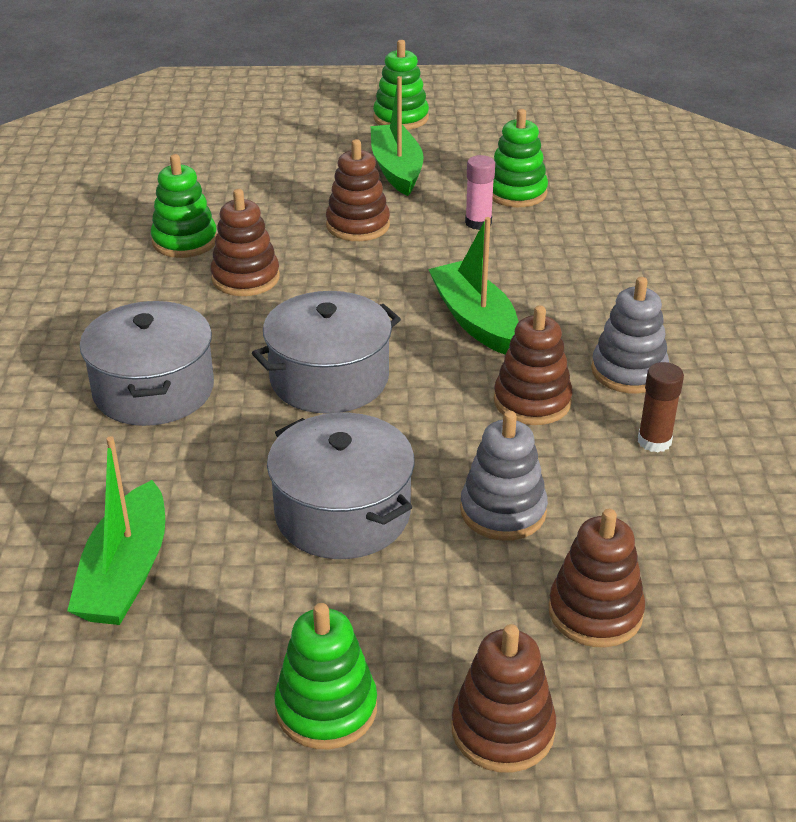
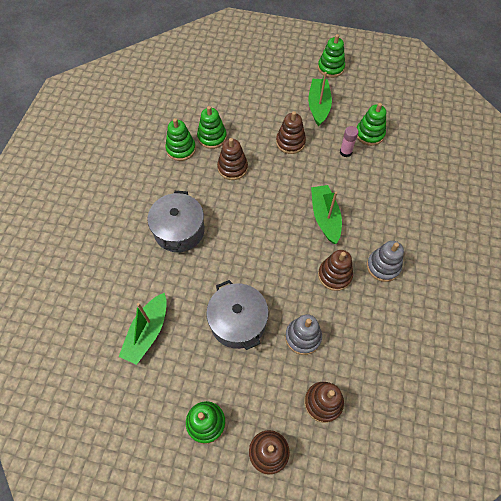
camera: 15 degrees right, 25 degrees up
(120, 268) = (181, 149): none -> green stacking toy
(329, 378) = (252, 240): grey pot -> none
(654, 441) = (380, 312): brown glue stick -> none

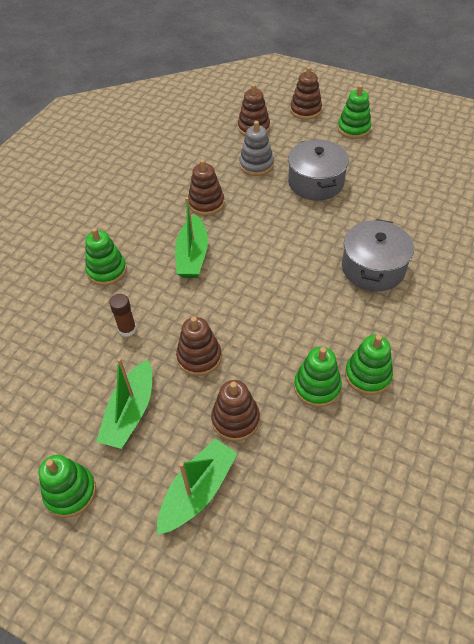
camera: 165 degrees left, 10 degrees down
(147, 332) = (407, 186): green boat -> green boat (198, 491)
(232, 168) = (293, 333): brown stacking toy -> brown stacking toy (235, 419)
(345, 152) = (127, 329): pink glue stick -> brown glue stick
(369, 134) = (79, 349): green stacking toy -> green stacking toy (107, 270)
(383, 266) = (152, 203): grey stacking toy -> none

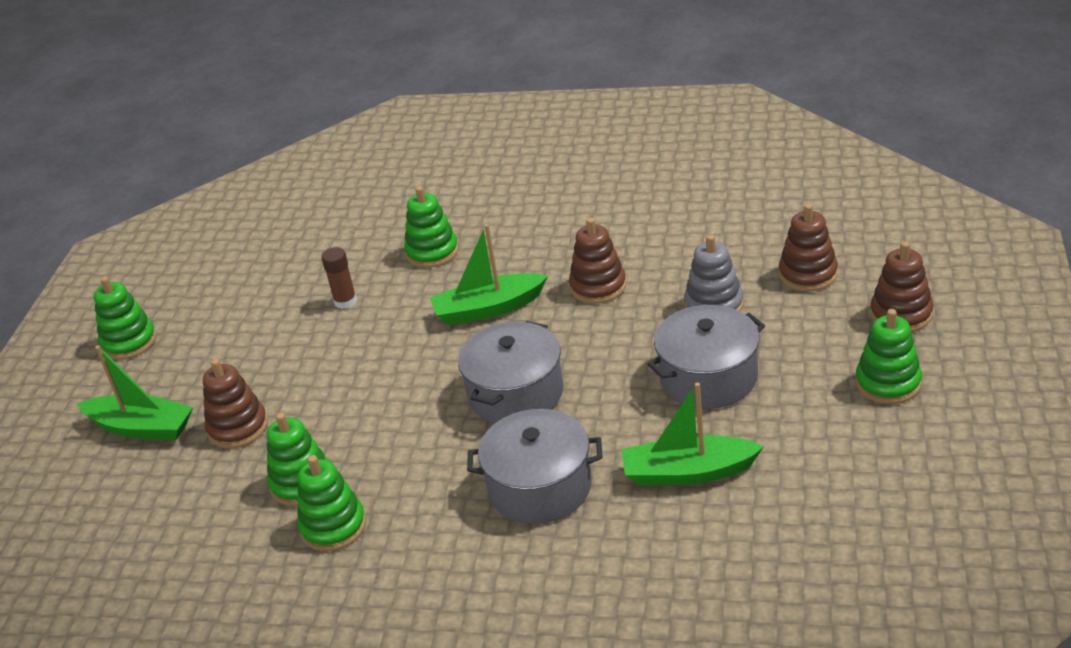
camera: 75 degrees right, 15 degrees down
(130, 412) = (230, 346): green boat -> green boat (688, 472)
(199, 357) = (320, 370): brown stacking toy -> none
(284, 260) = (515, 393): none -> grey pot

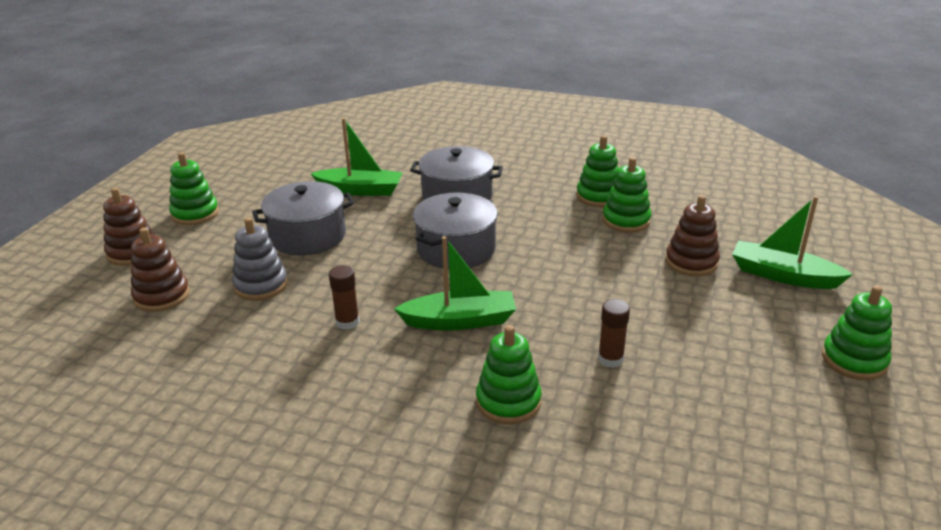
camera: 175 degrees left, 5 degrees down
(598, 286) = (347, 322): brown stacking toy -> brown glue stick

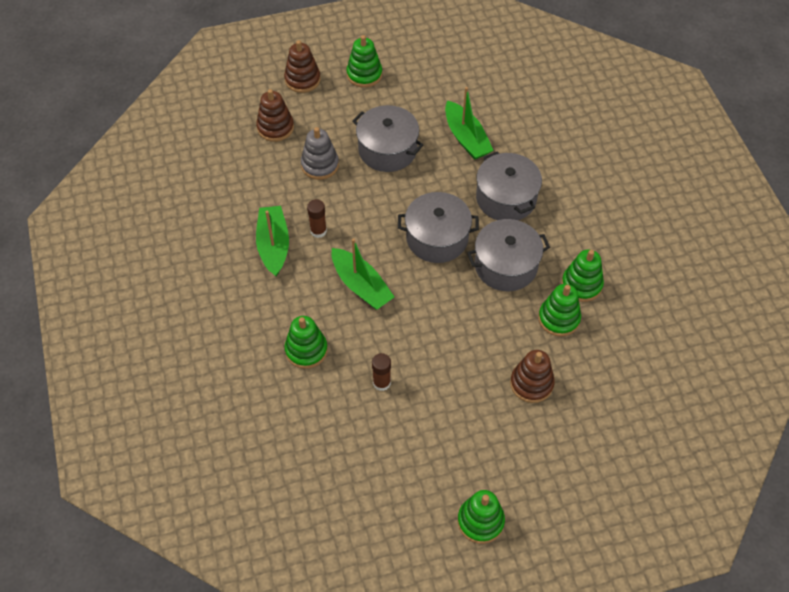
camera: 55 degrees right, 25 degrees up
(535, 224) = (505, 265): none -> grey pot
(782, 275) = (559, 448): green boat -> green boat (273, 245)

